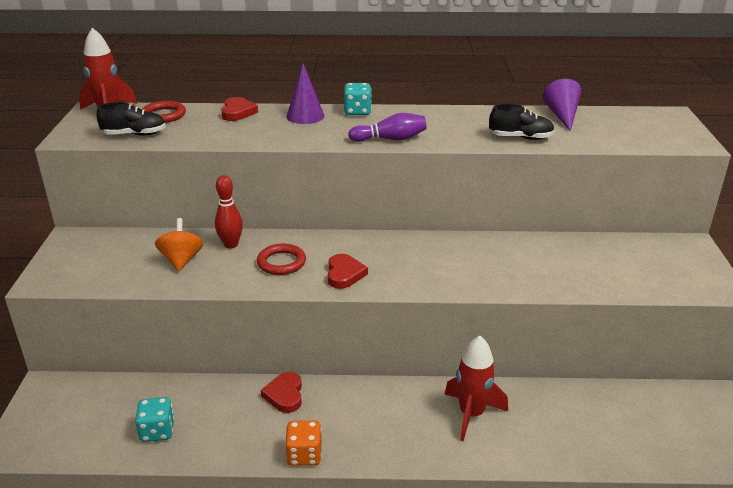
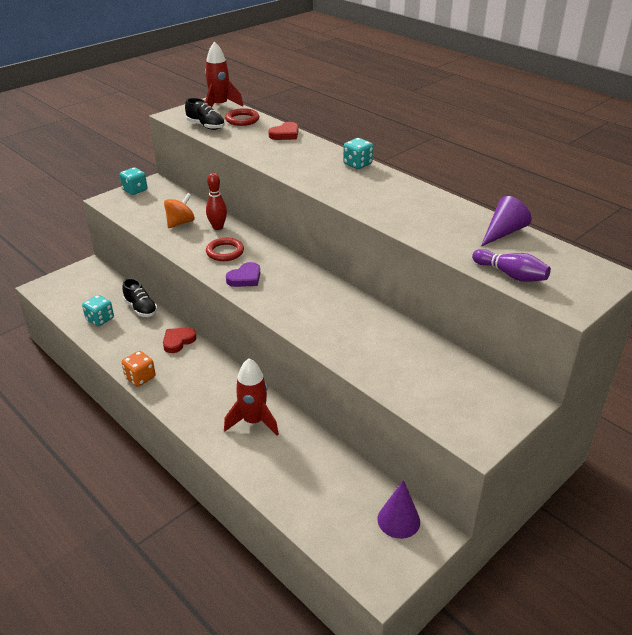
camera: 45 degrees right, 5 degrees up
(61, 255) = (135, 190): none -> turquoise dice
(305, 116) = (319, 153): purple cone -> purple cone (398, 520)
(344, 274) = (245, 278): red heart -> purple heart
(390, 139) = (338, 192): purple bowling pin -> purple bowling pin (511, 275)
(520, 138) = (430, 233): black shoe -> black shoe (141, 308)

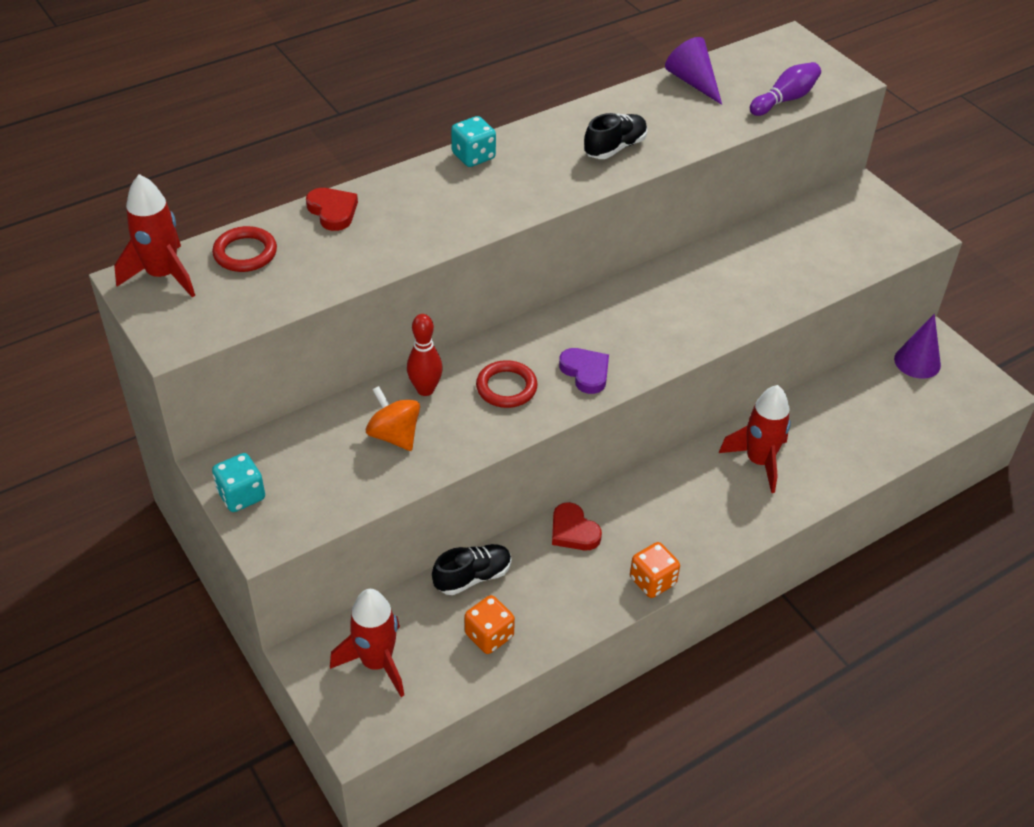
camera: 80 degrees left, 10 degrees up
(84, 286) = (376, 662): none -> red rocket
(100, 319) = (489, 635): turquoise dice -> orange dice
(206, 126) = (252, 300): black shoe -> black shoe (615, 148)

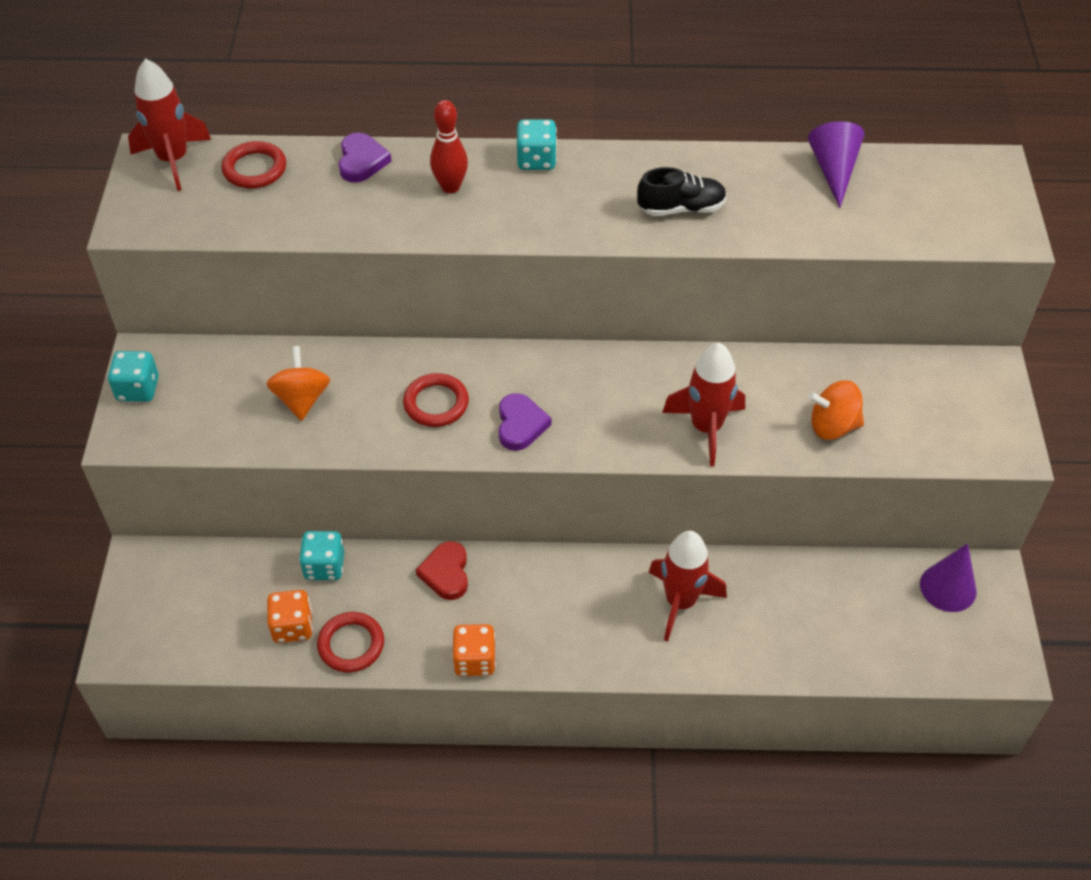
camera: 35 degrees right, 5 degrees up
(333, 211) = (361, 161): red heart -> purple heart
(376, 662) = (185, 596): red rocket -> red rocket (706, 428)
(425, 389) = (365, 370): red bowling pin -> red bowling pin (450, 187)
(473, 577) = (324, 566): black shoe -> turquoise dice
(548, 622) = (351, 644): none -> red ring
(785, 99) = (915, 230): purple bowling pin -> none
(800, 271) = (832, 426): none -> orange spinning top

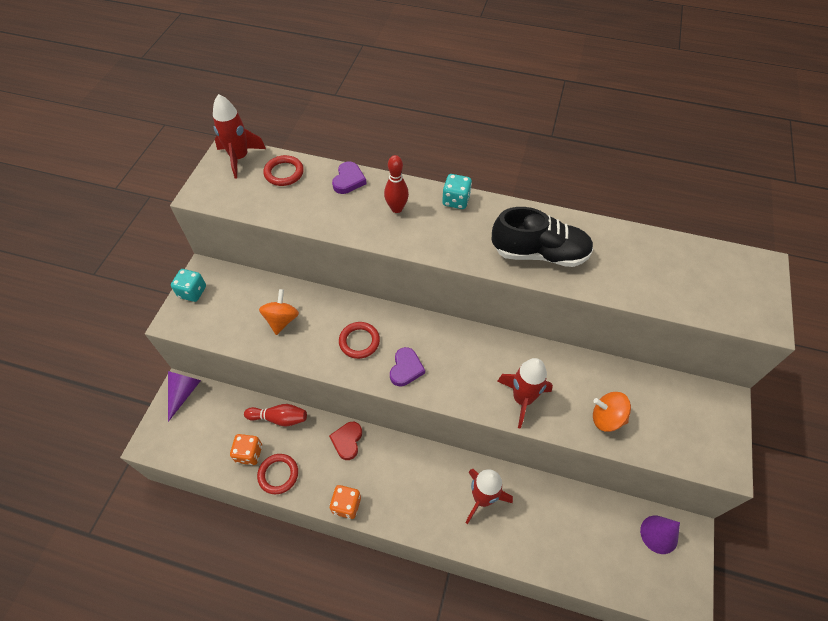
camera: 15 degrees right, 5 degrees up
(324, 566) = (279, 418): turquoise dice -> red bowling pin
(681, 208) = (539, 253): black shoe -> black shoe, size x1.65
(834, 170) = (650, 246): purple cone -> purple cone (184, 393)

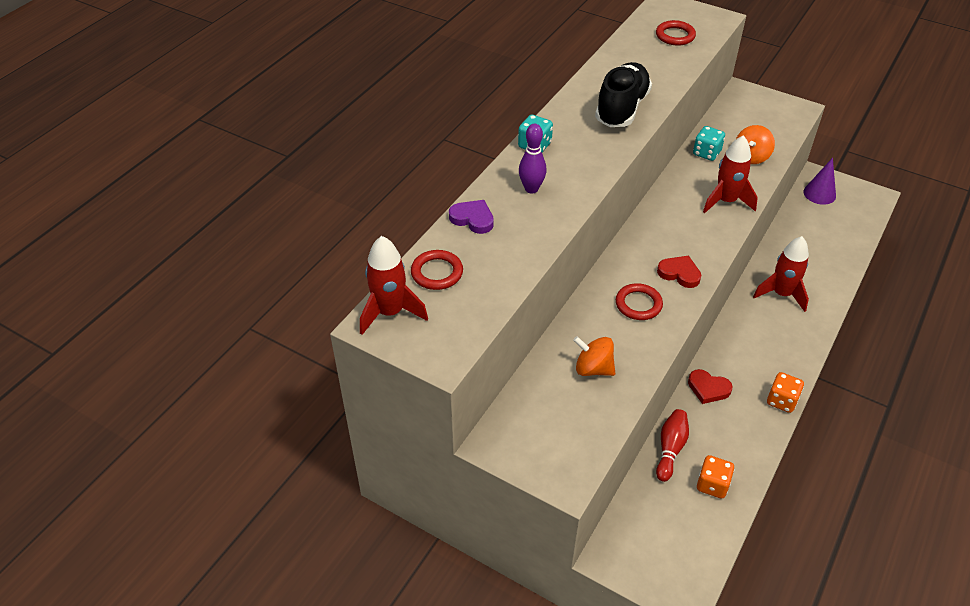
camera: 75 degrees left, 10 degrees down
(184, 393) = (615, 552): purple cone -> none
(192, 292) = (524, 458): turquoise dice -> turquoise dice (706, 153)
(278, 474) = (742, 458): red ring -> red ring (675, 36)
(396, 208) = (531, 189): red bowling pin -> purple bowling pin
(406, 368) = (679, 273): purple heart -> red heart

